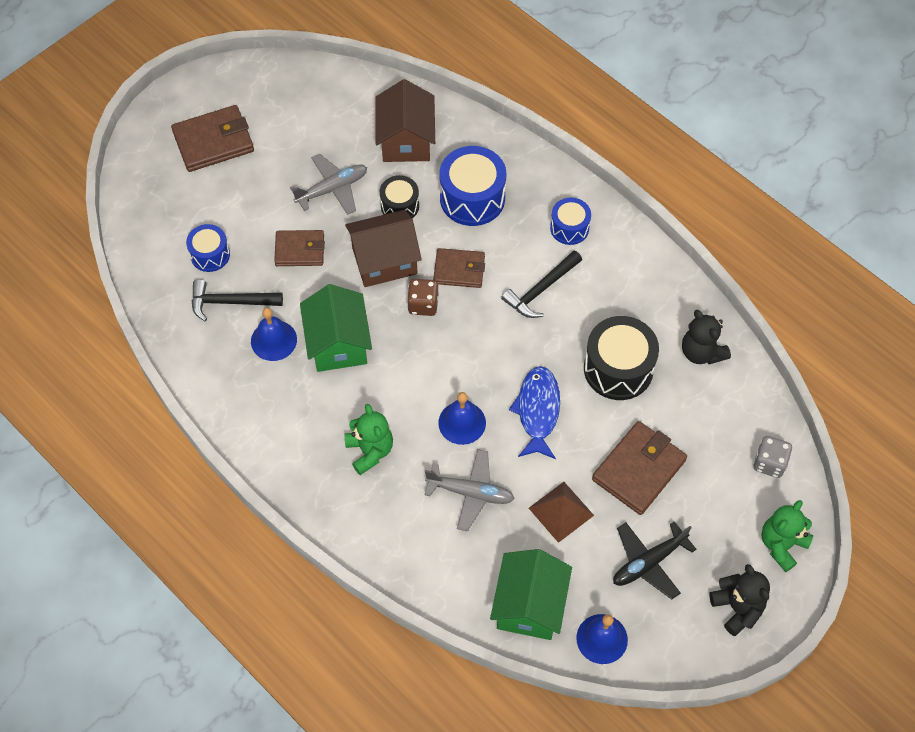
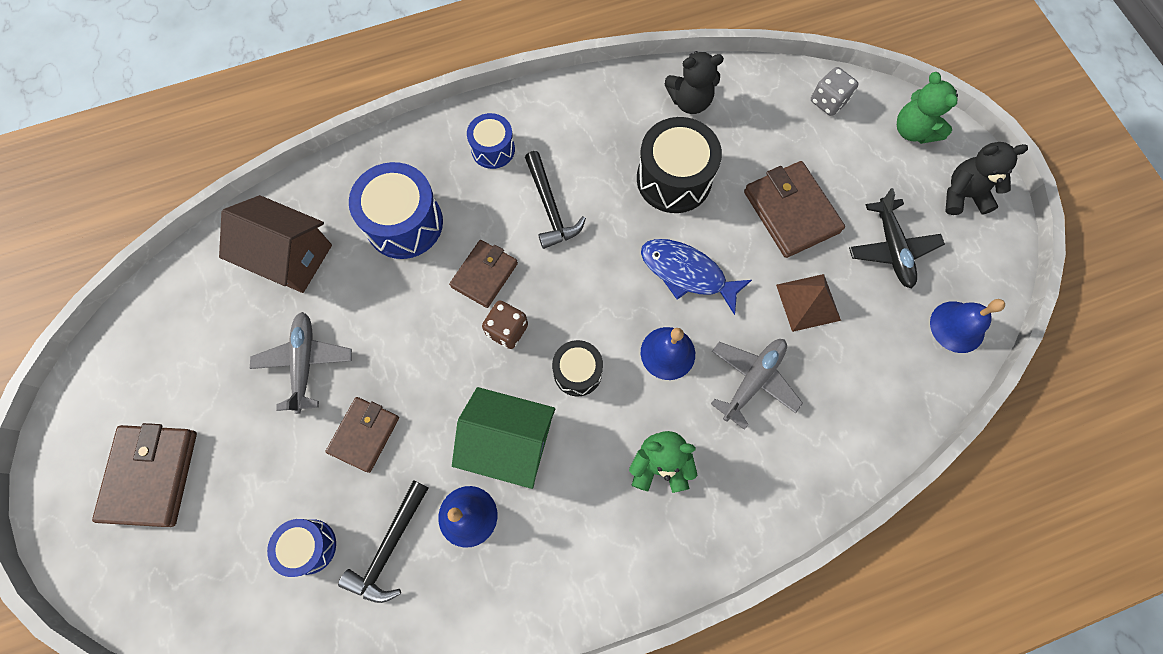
camera: 65 degrees left, 10 degrees up
(384, 260) = (430, 346): brown house -> none
(400, 206) = (370, 300): black drum -> black drum (577, 372)
(529, 605) = (899, 379): green house -> none

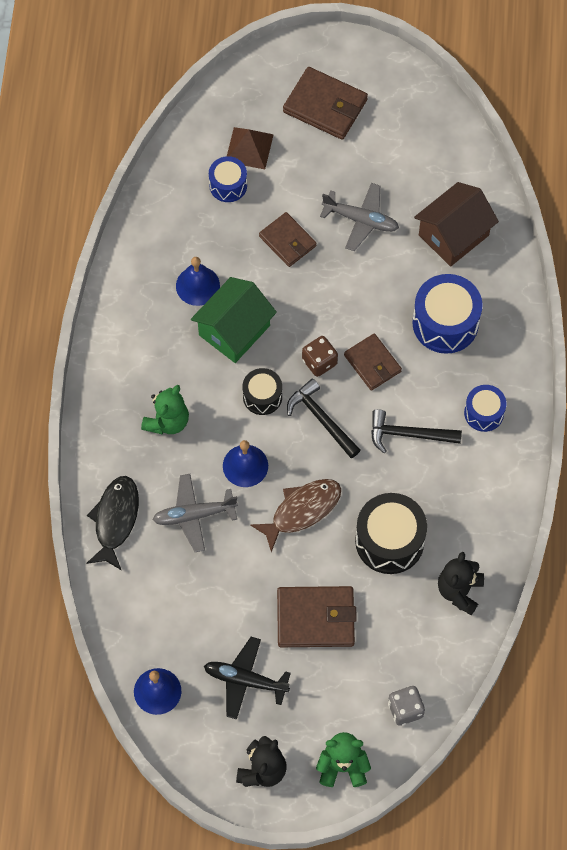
camera: 115 degrees right, 5 degrees down
(389, 547) = (202, 232): black hammer -> black hammer (321, 419)
(687, 273) = (302, 510): blue fish -> brown fish
(752, 380) = (194, 515): grey plane -> grey plane turned 105 degrees clockwise
(807, 465) = (115, 520): none -> black fish
(808, 302) = (233, 589): brown pyramid -> brown pyramid (249, 148)

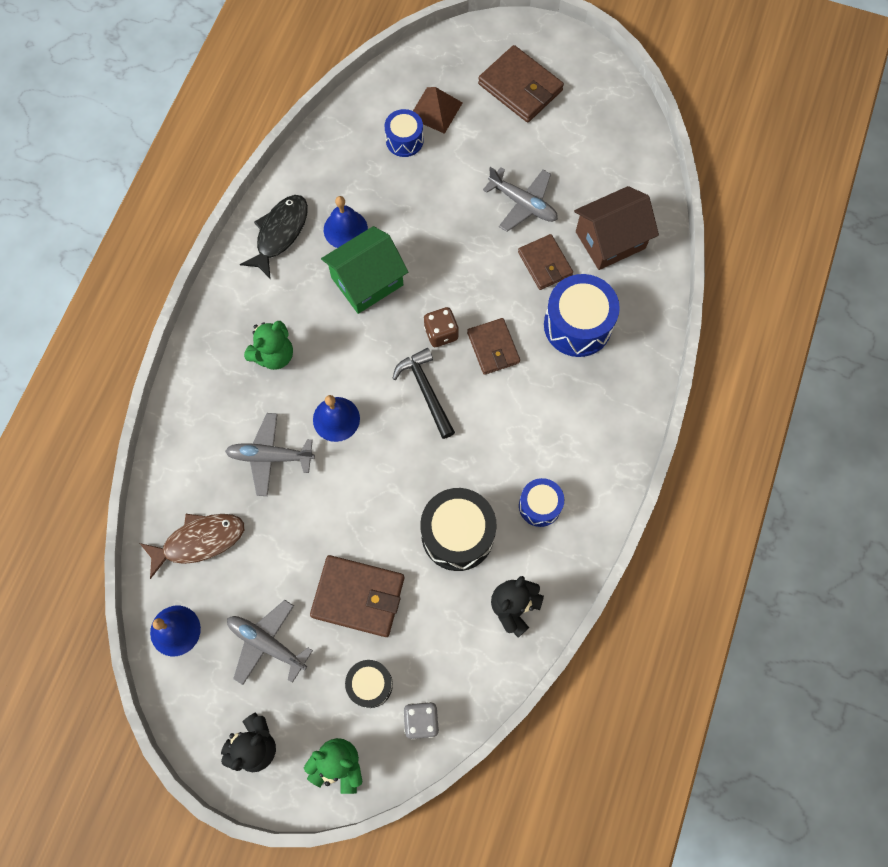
camera: 15 degrees right, 5 degrees up
(115, 520) = (191, 441): black fish -> black fish (280, 233)
(245, 680) = (267, 643): black plane -> grey plane
(262, 396) = (374, 354): black drum -> black drum (370, 684)
(287, 241) = (445, 207): brown wallet -> brown wallet (545, 264)
(302, 510) = (378, 480): brown fish -> brown fish (199, 541)
(409, 434) = (509, 429): black hammer -> none
(484, 413) = (591, 426): blue drum -> blue drum (539, 506)

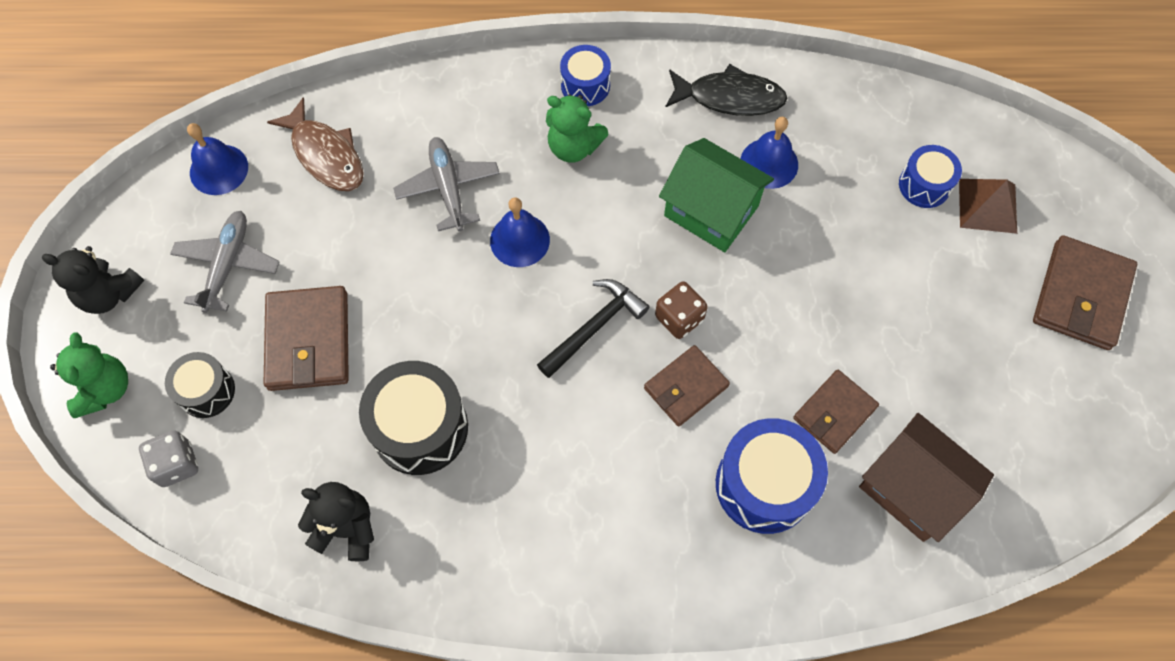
camera: 70 degrees right, 5 degrees down
(523, 203) = (909, 356): grey plane -> none
(539, 506) = (491, 517): blue drum -> blue drum (585, 85)

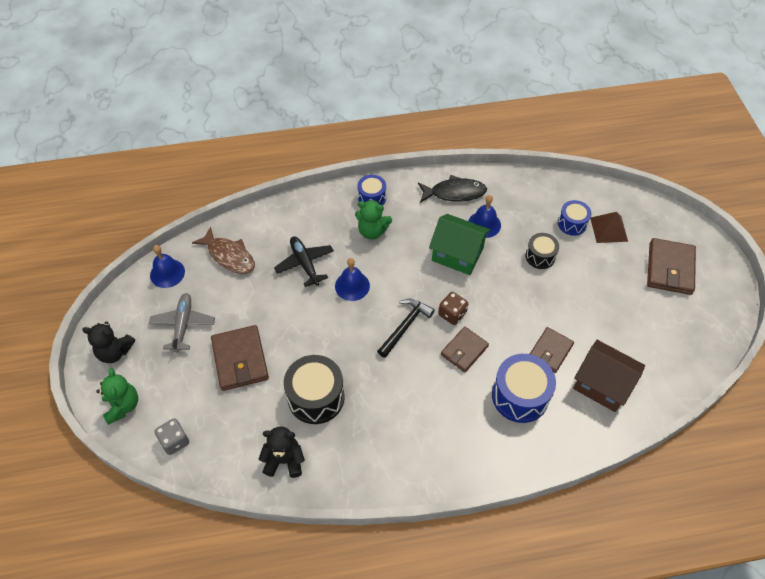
camera: 10 degrees left, 10 degrees down
(206, 391) = (185, 397): black drum -> black drum (540, 256)
(448, 188) = (305, 264): grey plane -> black plane

